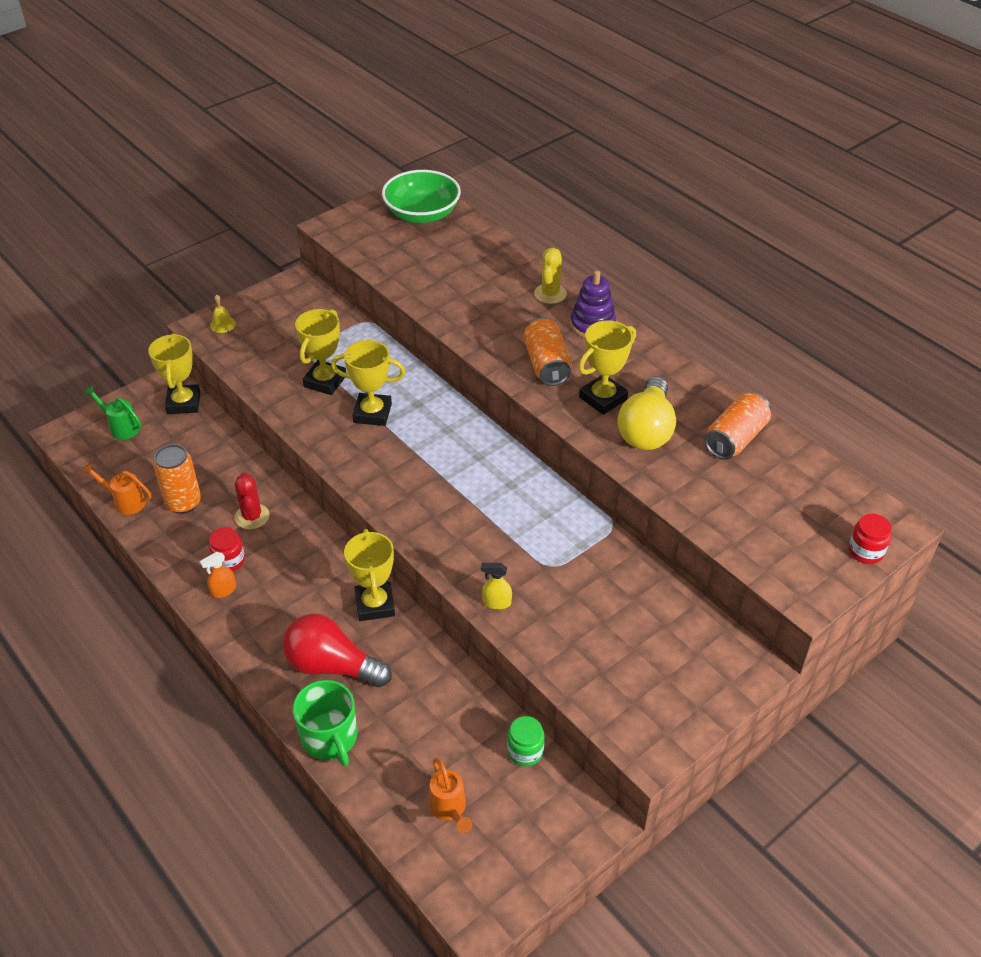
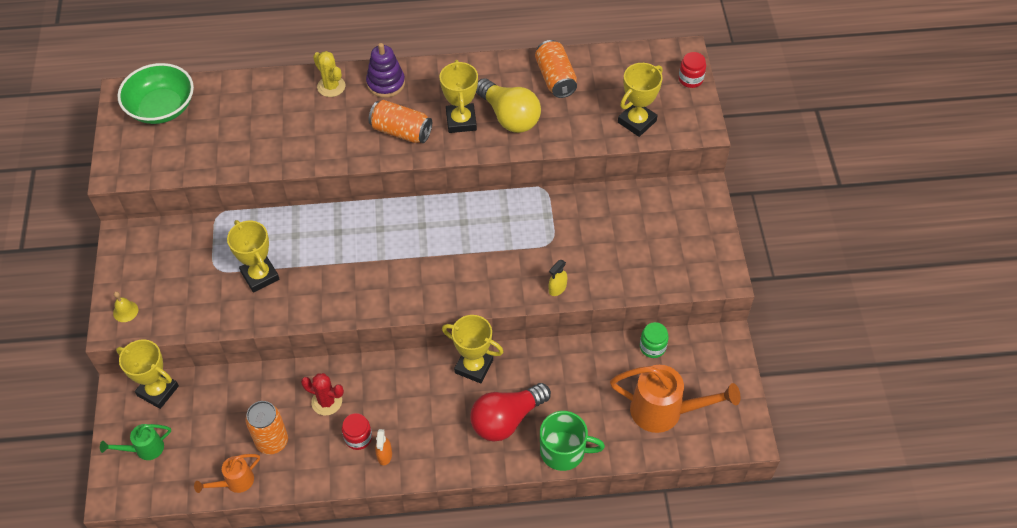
camera: 55 degrees left, 10 degrees up
(372, 413) = (322, 264): yellow trophy -> yellow trophy (637, 121)
(449, 809) = (665, 411): orange watering can -> orange watering can, size x1.87

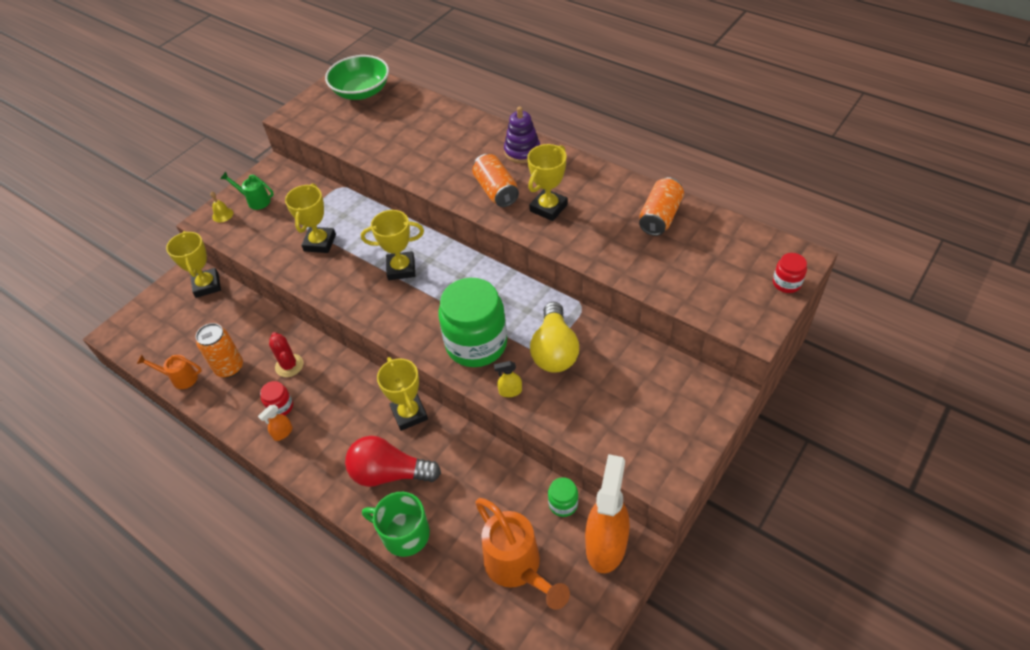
camera: 45 degrees right, 5 degrees down
(144, 449) = (160, 317): green watering can -> green watering can (255, 201)
(331, 86) = (481, 134): yellow cactus -> none
(494, 271) = (476, 344): none -> green jar
(509, 116) = (590, 225): yellow light bulb -> yellow light bulb (554, 350)
(564, 451) = (404, 534): green mug -> green mug turned 150 degrees clockwise
(637, 121) = (697, 290): yellow trophy -> yellow trophy (401, 268)
(706, 352) = (606, 544): none -> orange spray bottle

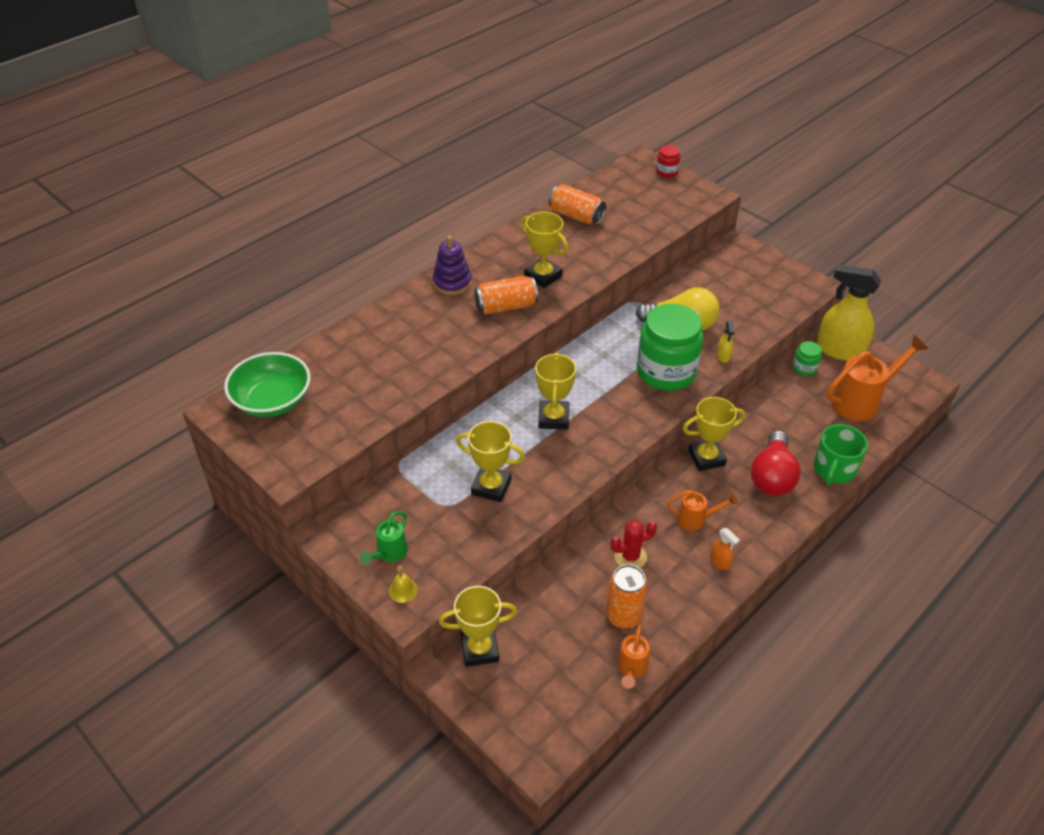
camera: 85 degrees left, 5 degrees down
(280, 407) = (686, 564): red jar -> none
(331, 411) = (696, 519): none -> orange watering can
(606, 544) = (839, 350): orange spray bottle -> yellow spray bottle

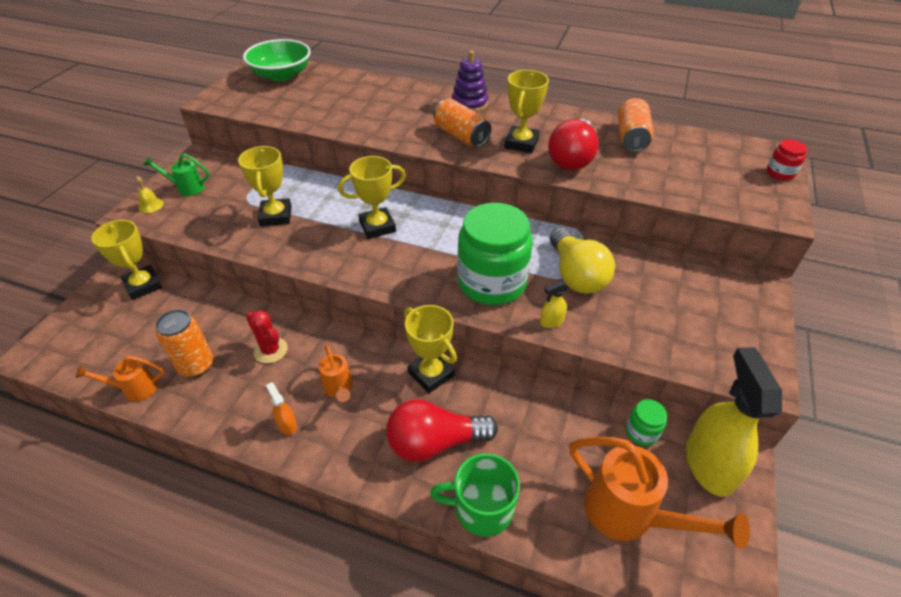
camera: 65 degrees right, 0 degrees up
(584, 258) = (572, 158): none -> red light bulb
(720, 562) = (287, 425): orange spray bottle -> orange spray bottle turned 120 degrees clockwise

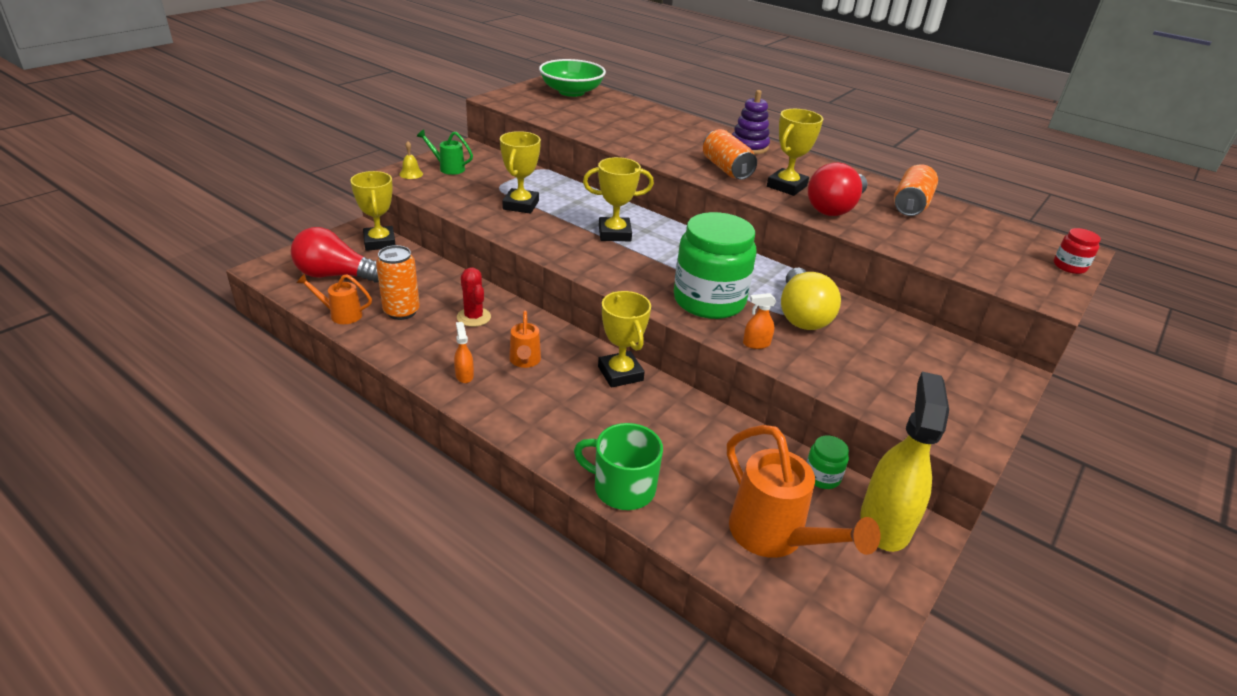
camera: 15 degrees right, 10 degrees down
(435, 442) = (599, 426): red light bulb -> red light bulb (335, 275)
(551, 321) = (756, 344): yellow spray bottle -> orange spray bottle

